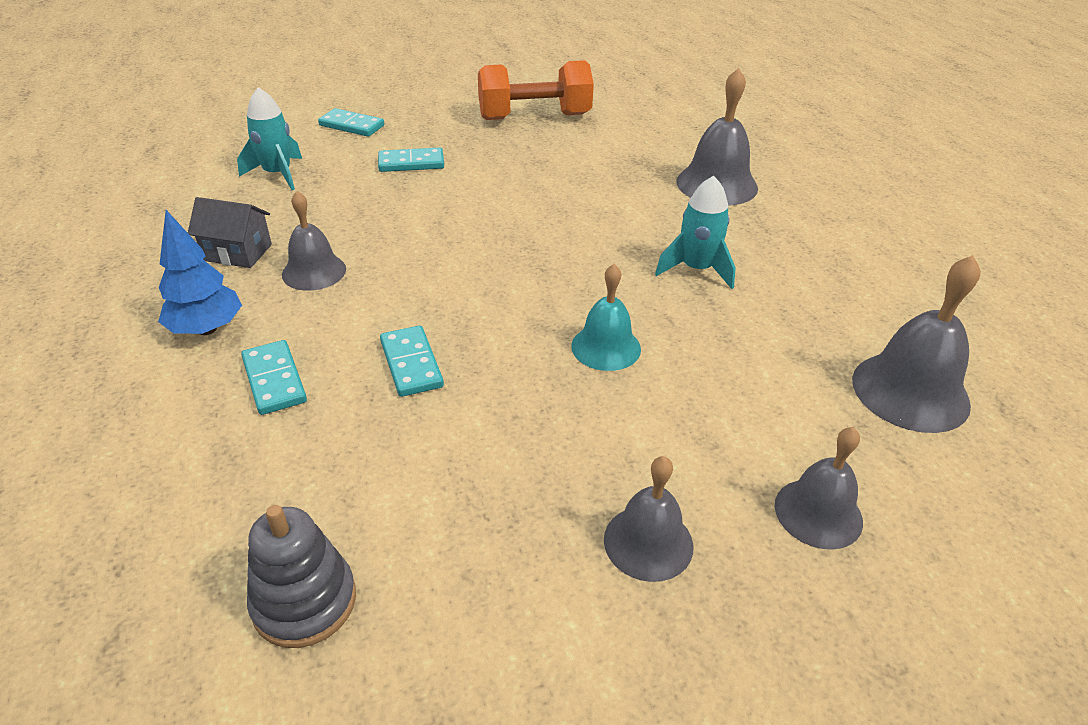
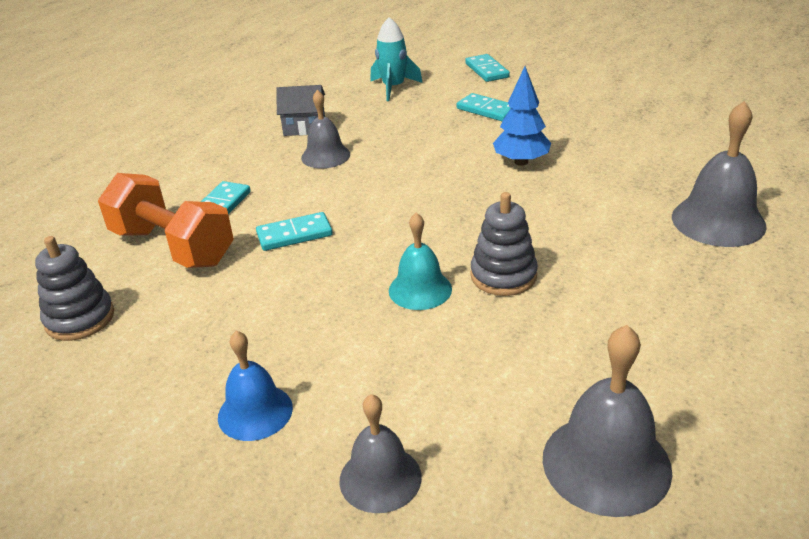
camera: 50 degrees right, 5 degrees down
(207, 329) = (231, 163): blue tree -> blue tree (521, 162)
(237, 252) = (304, 127): grey house -> grey house turned 60 degrees counterclockwise
(411, 364) = (294, 234): turquoise domino -> turquoise domino turned 45 degrees clockwise
(534, 117) = (637, 107): orange dumbbell -> orange dumbbell (173, 247)
(648, 299) = (503, 276): none -> grey stacking toy
(648, 542) = (255, 412): grey bell -> blue bell
(696, 269) = (579, 275): turquoise rocket -> none

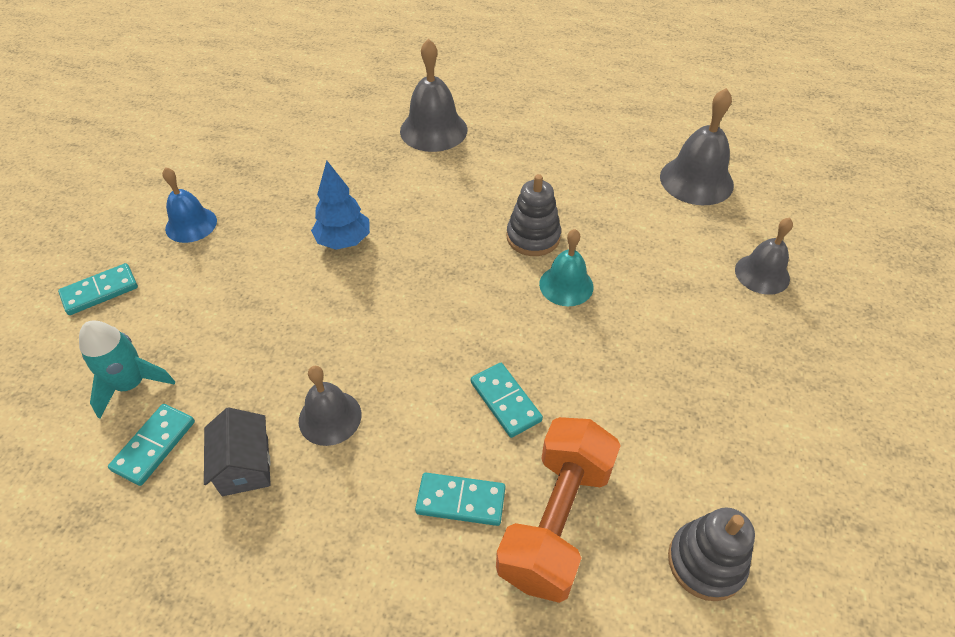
camera: 105 degrees left, 15 degrees up
(255, 412) = (745, 358): blue bell -> blue bell (191, 224)
(487, 110) = (220, 279): turquoise domino -> turquoise domino (154, 445)

